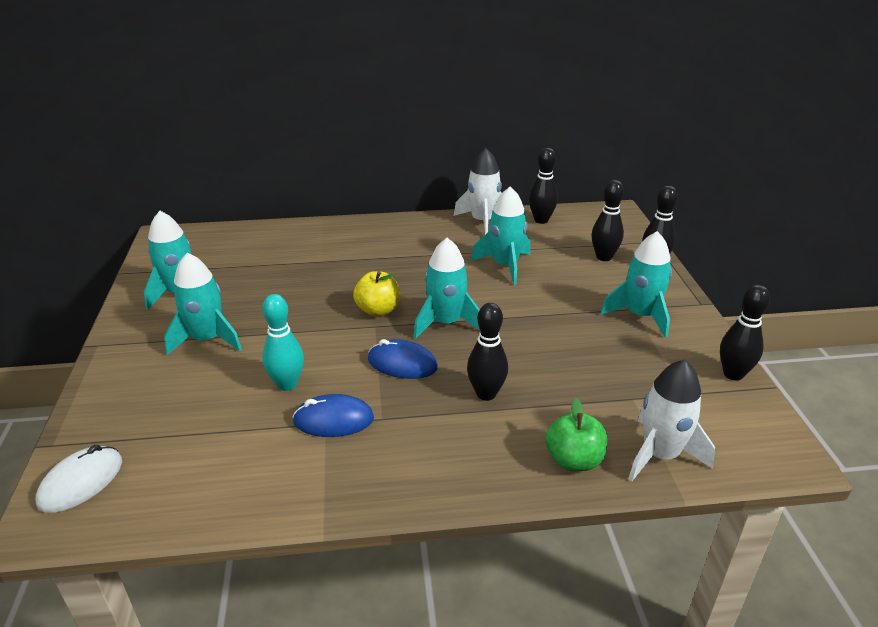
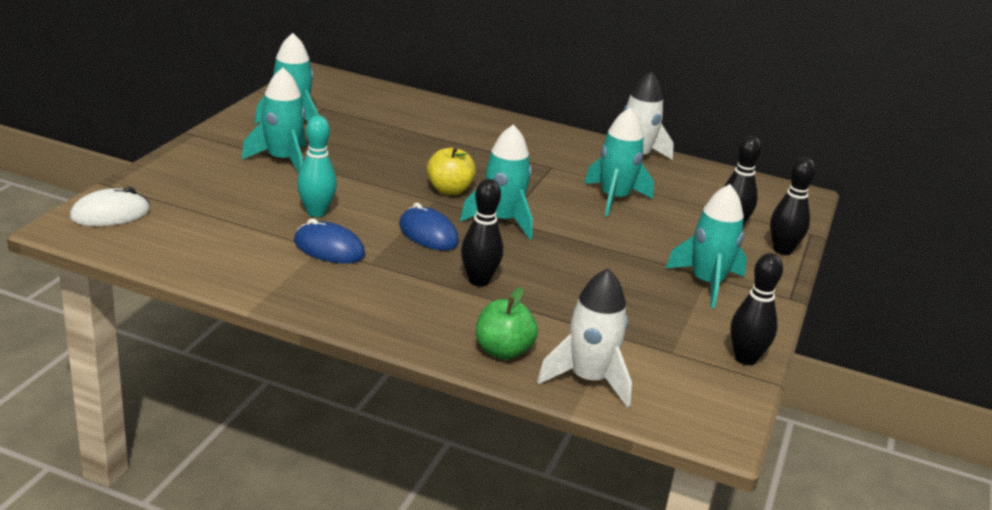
camera: 25 degrees right, 5 degrees down
(541, 220) = (702, 175): black bowling pin -> none

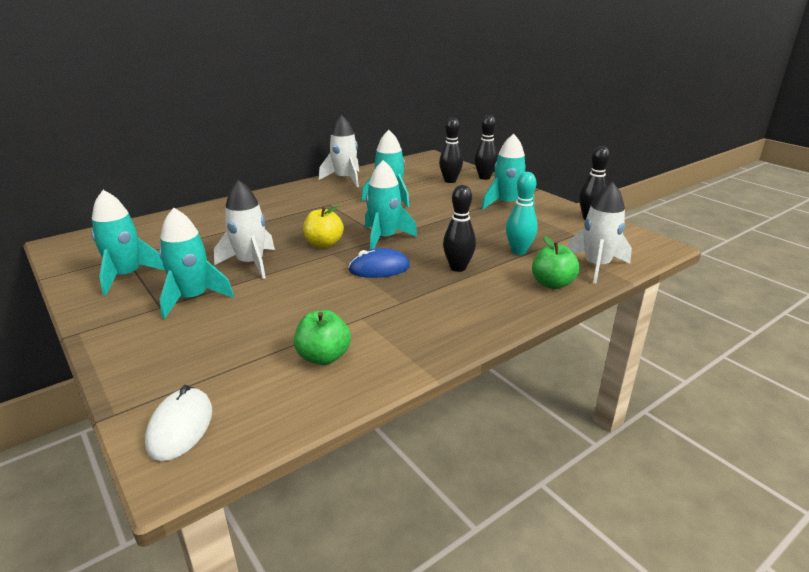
camera: 55 degrees left, 0 degrees up
(241, 246) = (323, 357): none -> green apple
(316, 212) = (301, 305): turquoise bowling pin -> turquoise bowling pin (519, 251)
(329, 248) = (365, 314): blue mouse -> none
(369, 166) = (251, 263): none -> white rocket

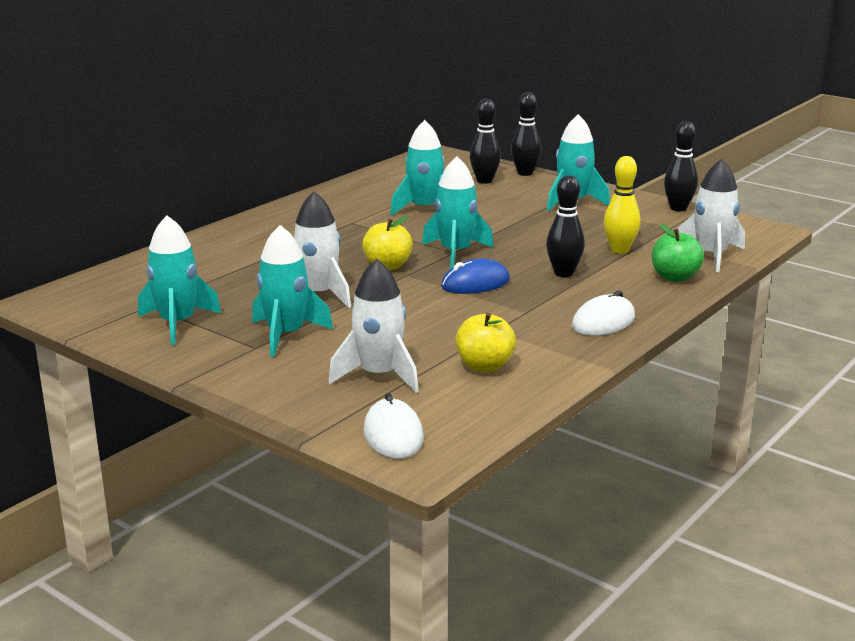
camera: 15 degrees left, 5 degrees down
(323, 357) = (484, 366): green apple -> yellow apple
(345, 179) = (345, 190): white rocket -> white rocket (379, 375)
(461, 323) = (603, 322): none -> white mouse
(519, 251) = (619, 250): turquoise bowling pin -> yellow bowling pin

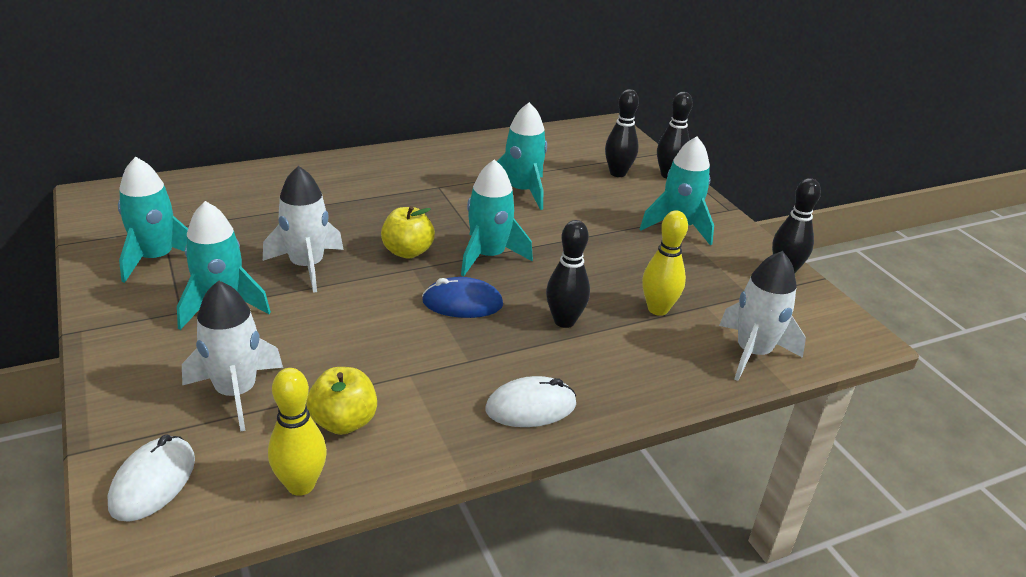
camera: 25 degrees right, 10 degrees up
(503, 403) = (301, 485): none -> yellow bowling pin
(674, 277) = (677, 370): green apple -> none

